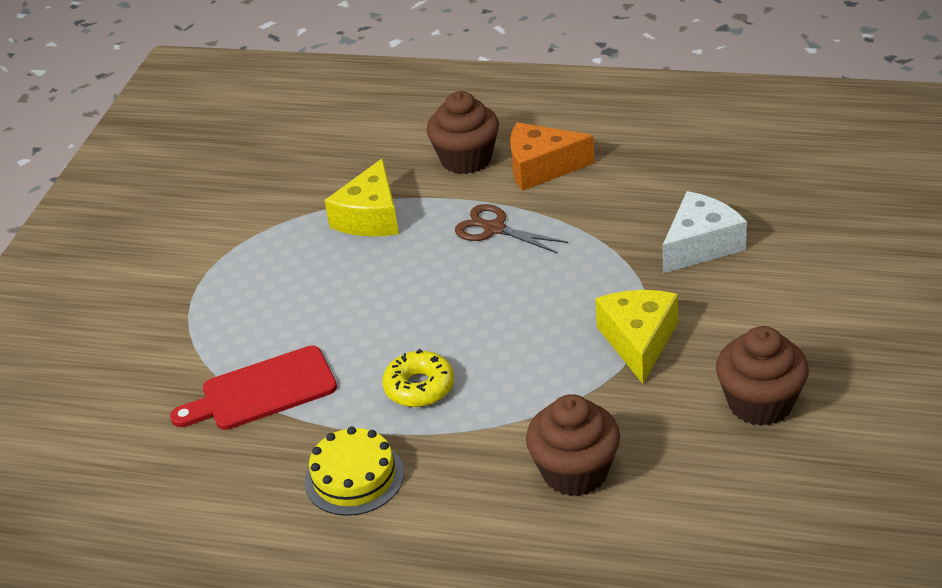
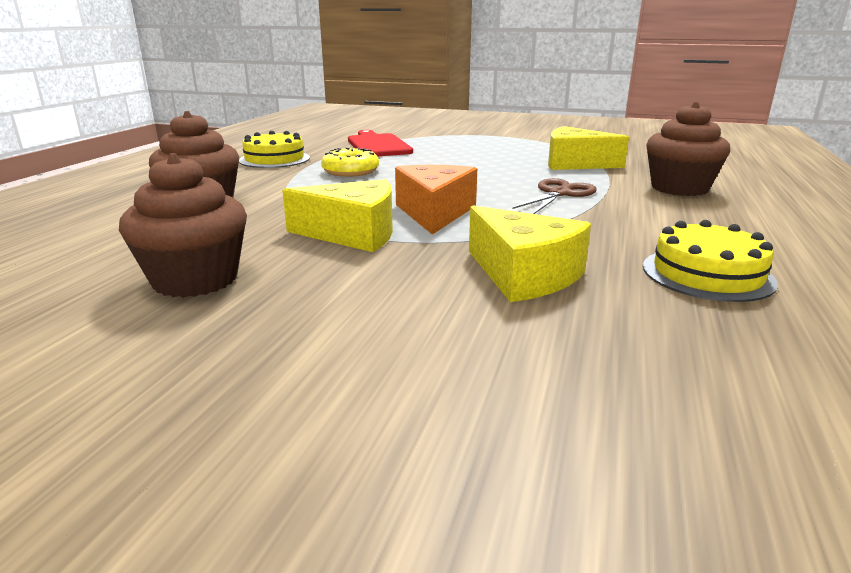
camera: 90 degrees right, 15 degrees down
(541, 167) = (678, 212): orange cheese -> orange cheese (434, 213)
(675, 170) = (707, 274): none -> yellow cake
(700, 245) = (524, 275): white cheese -> yellow cheese

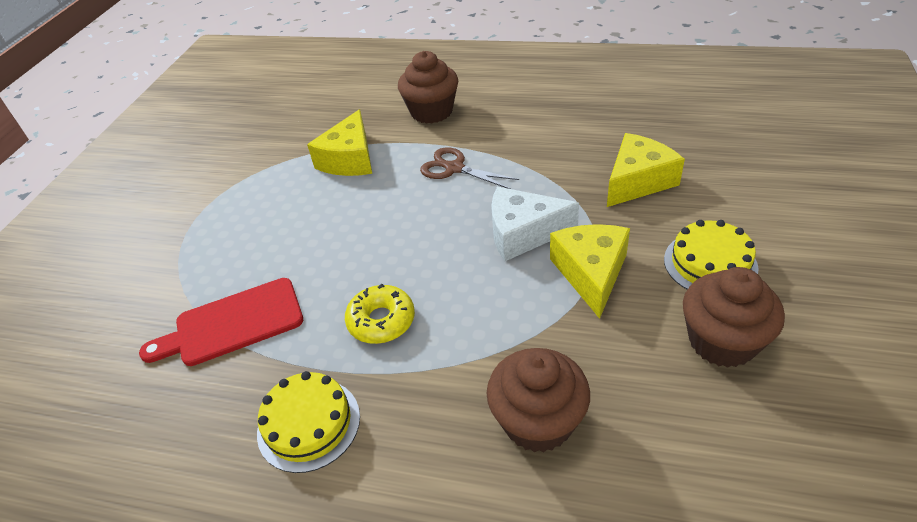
camera: 90 degrees left, 20 degrees up
(434, 213) = (523, 233): orange cheese -> white cheese
(707, 274) = (607, 118): yellow cake -> yellow cake (710, 263)

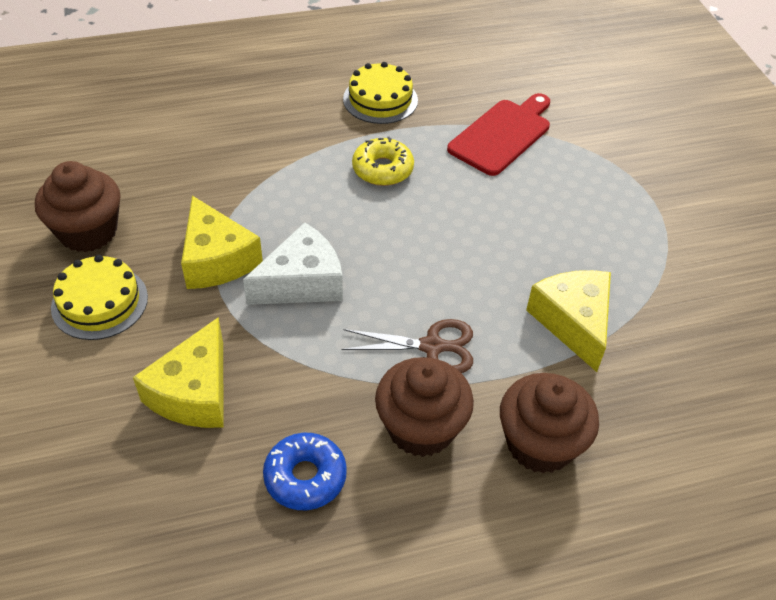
camera: 145 degrees right, 5 degrees up
(538, 421) = (222, 142): brown cupcake -> brown cupcake (421, 428)
(578, 126) = (305, 477): none -> blue donut

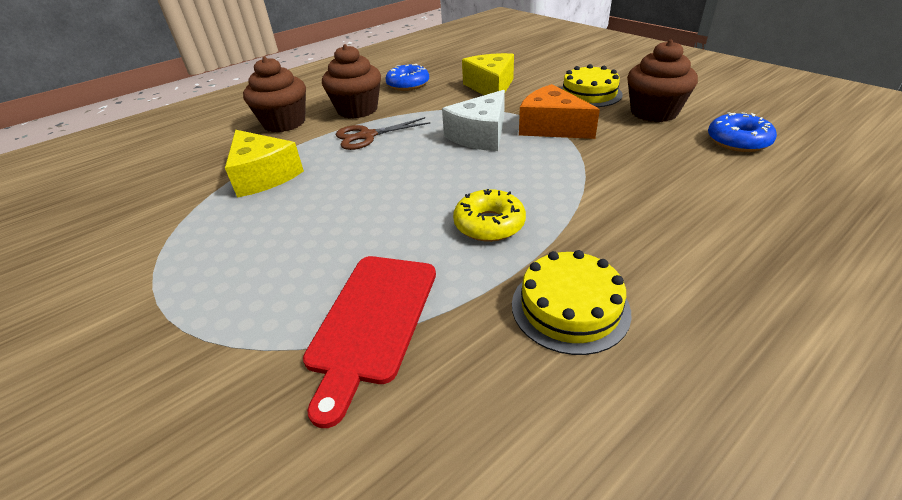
camera: 160 degrees right, 10 degrees down
(87, 161) = (738, 141): none -> blue donut
(217, 259) = (551, 127): yellow cheese -> orange cheese

